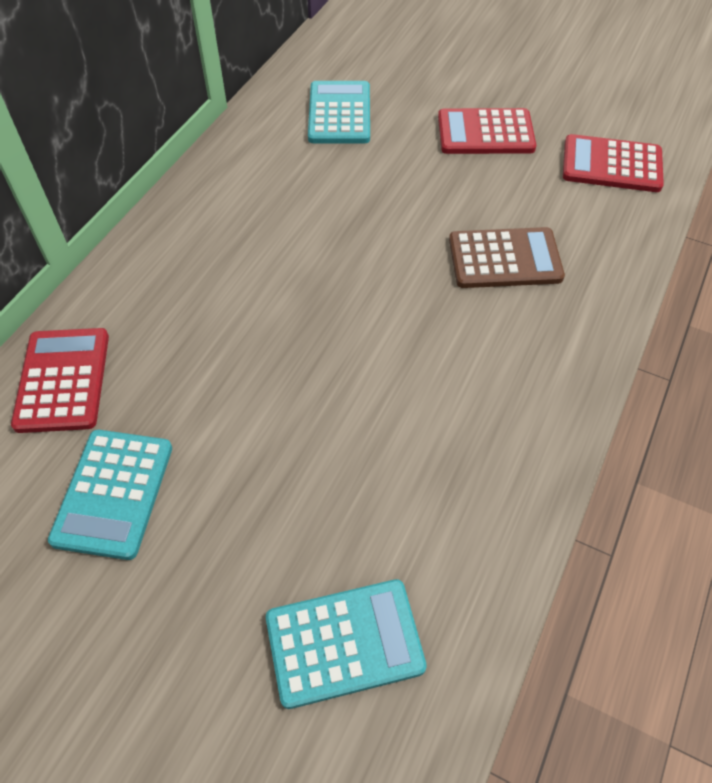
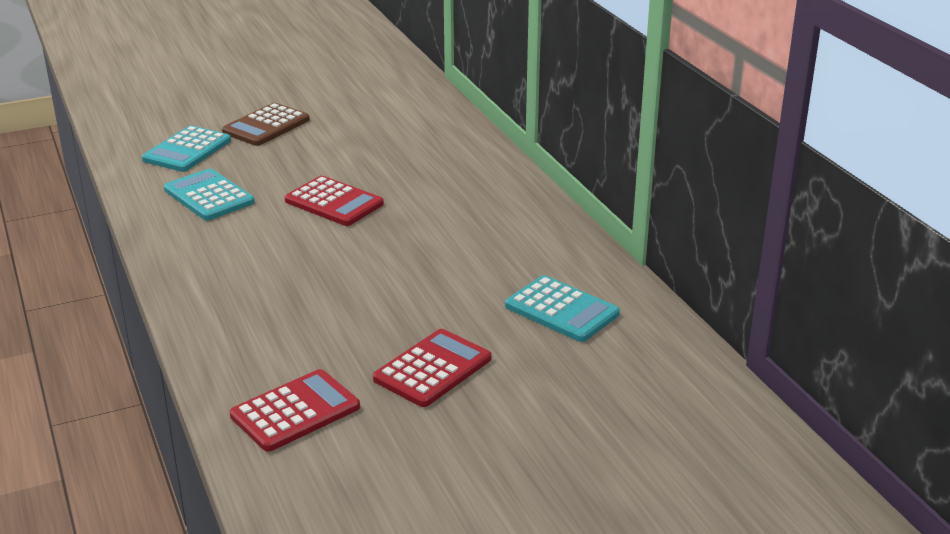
camera: 130 degrees right, 25 degrees down
(63, 380) = (445, 135): red calculator -> red calculator (334, 202)
(113, 493) = (353, 128): turquoise calculator -> turquoise calculator (209, 196)
(505, 259) = (296, 300): brown calculator -> brown calculator (266, 126)

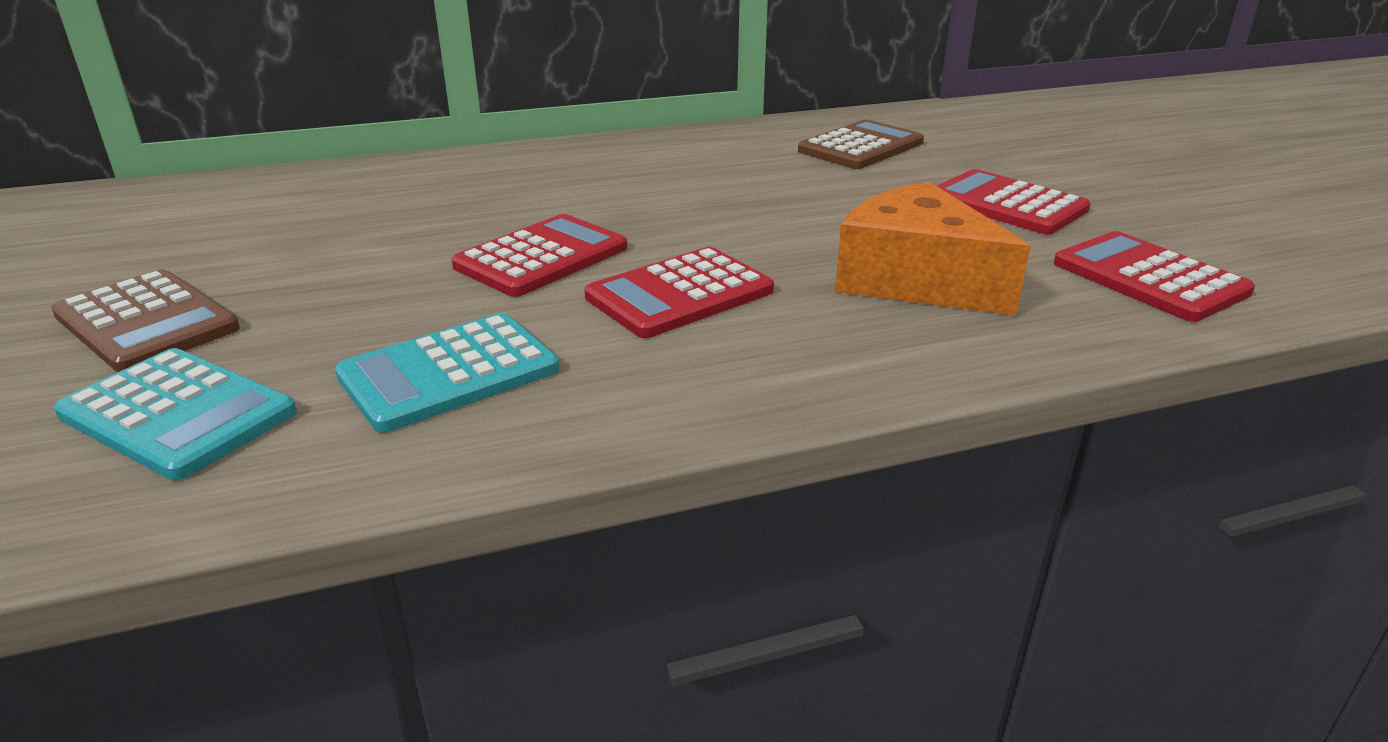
camera: 85 degrees left, 0 degrees up
(284, 245) = (679, 294): none -> red calculator
(297, 319) = (915, 280): none -> orange cheese
(561, 310) = (861, 147): turquoise calculator -> brown calculator

